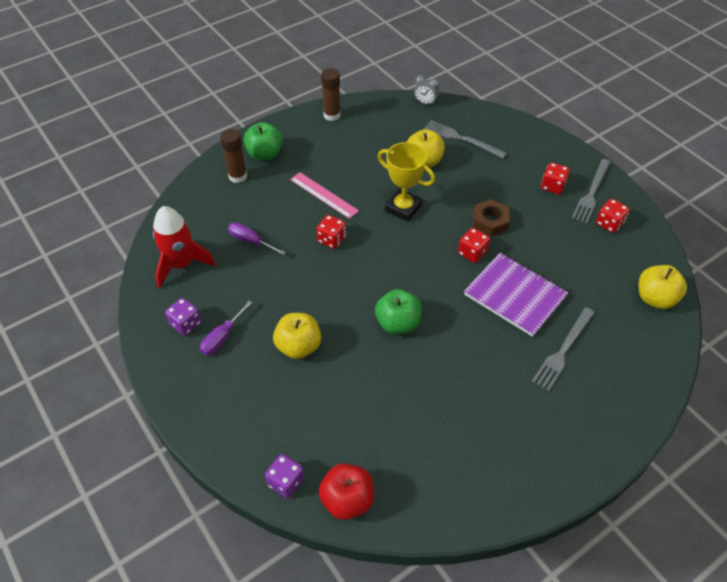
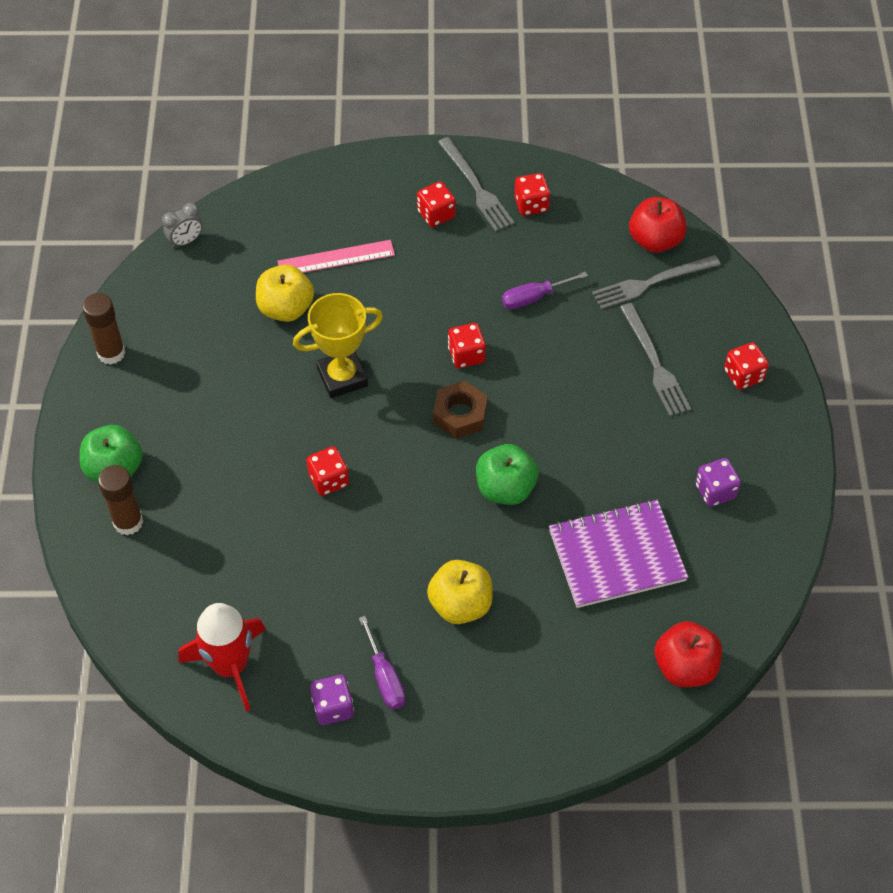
camera: 55 degrees left, 5 degrees up
(250, 241) = (257, 568): purple screwdriver -> purple screwdriver (534, 298)
(286, 482) = (624, 713): purple dice -> purple dice (715, 491)
(323, 195) = (248, 446): pink ruler -> pink ruler (336, 258)
(462, 139) = (284, 247): grey fork -> grey fork (652, 282)
(490, 222) = (436, 308): brown nut -> brown nut (460, 414)
(515, 295) = (555, 356): purple notebook -> purple notebook (617, 555)
(606, 407) = (743, 375): none -> red dice
(655, 298) = (655, 240): yellow apple -> red apple

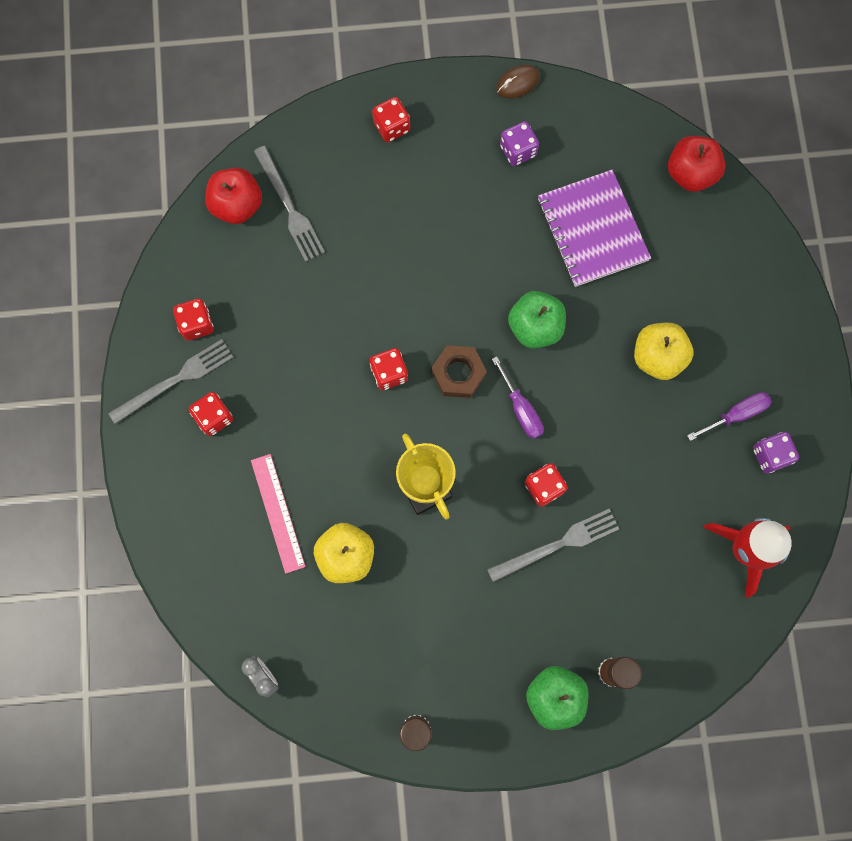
camera: 95 degrees left, 20 degrees up
(534, 298) = (315, 315): purple screwdriver -> purple screwdriver (521, 409)
(655, 363) = (384, 203): grey fork -> grey fork (557, 544)
(800, 498) = (517, 83): none -> brown mouse

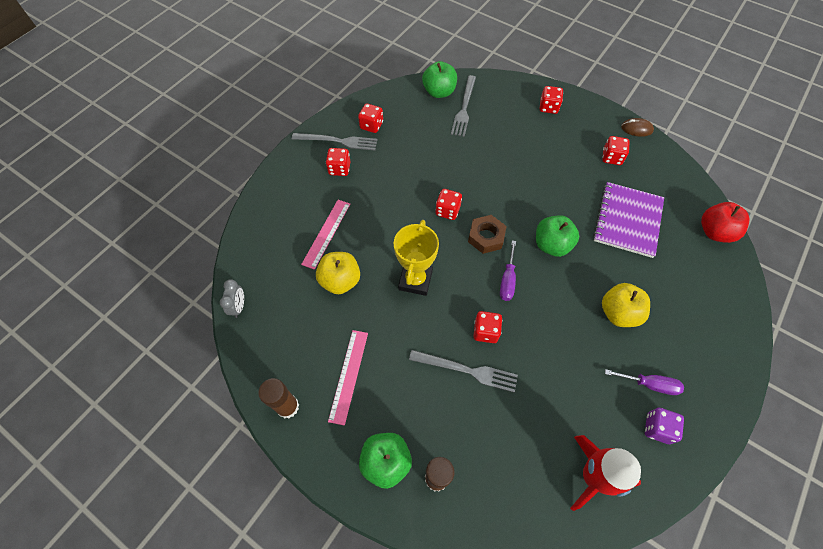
camera: 40 degrees right, 15 degrees down
(237, 205) = (439, 92): red apple -> green apple
(447, 648) = (348, 375): none -> pink ruler
(518, 150) = (611, 157): purple dice -> red dice

